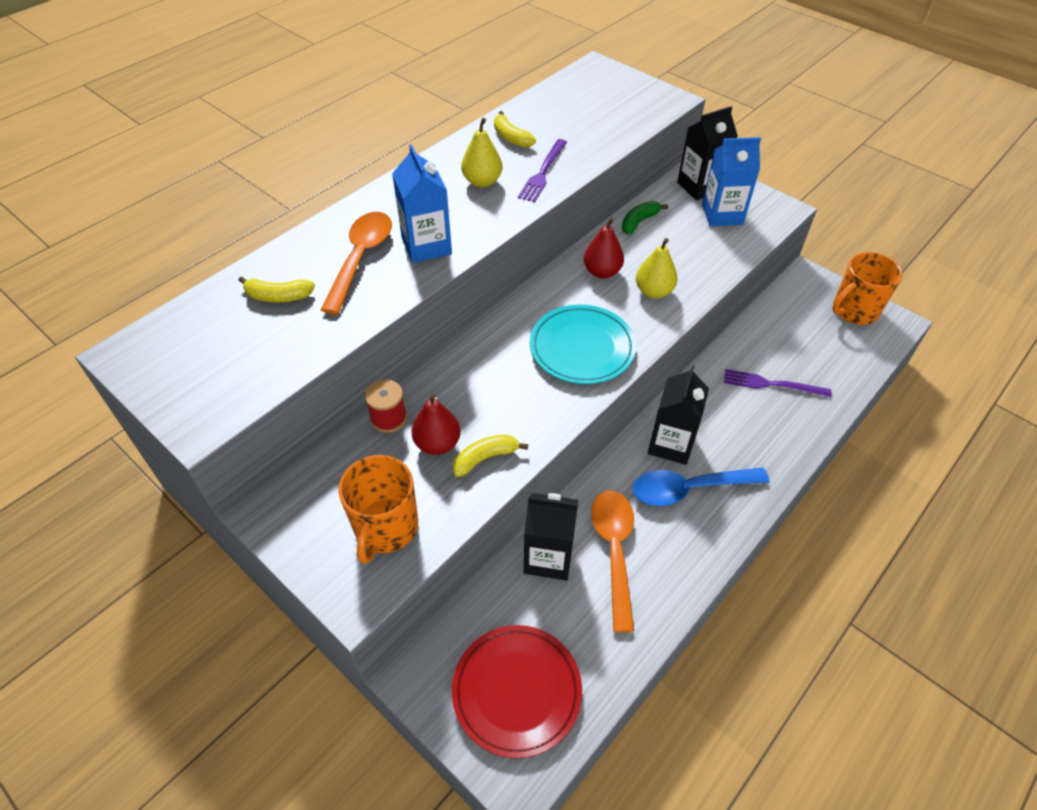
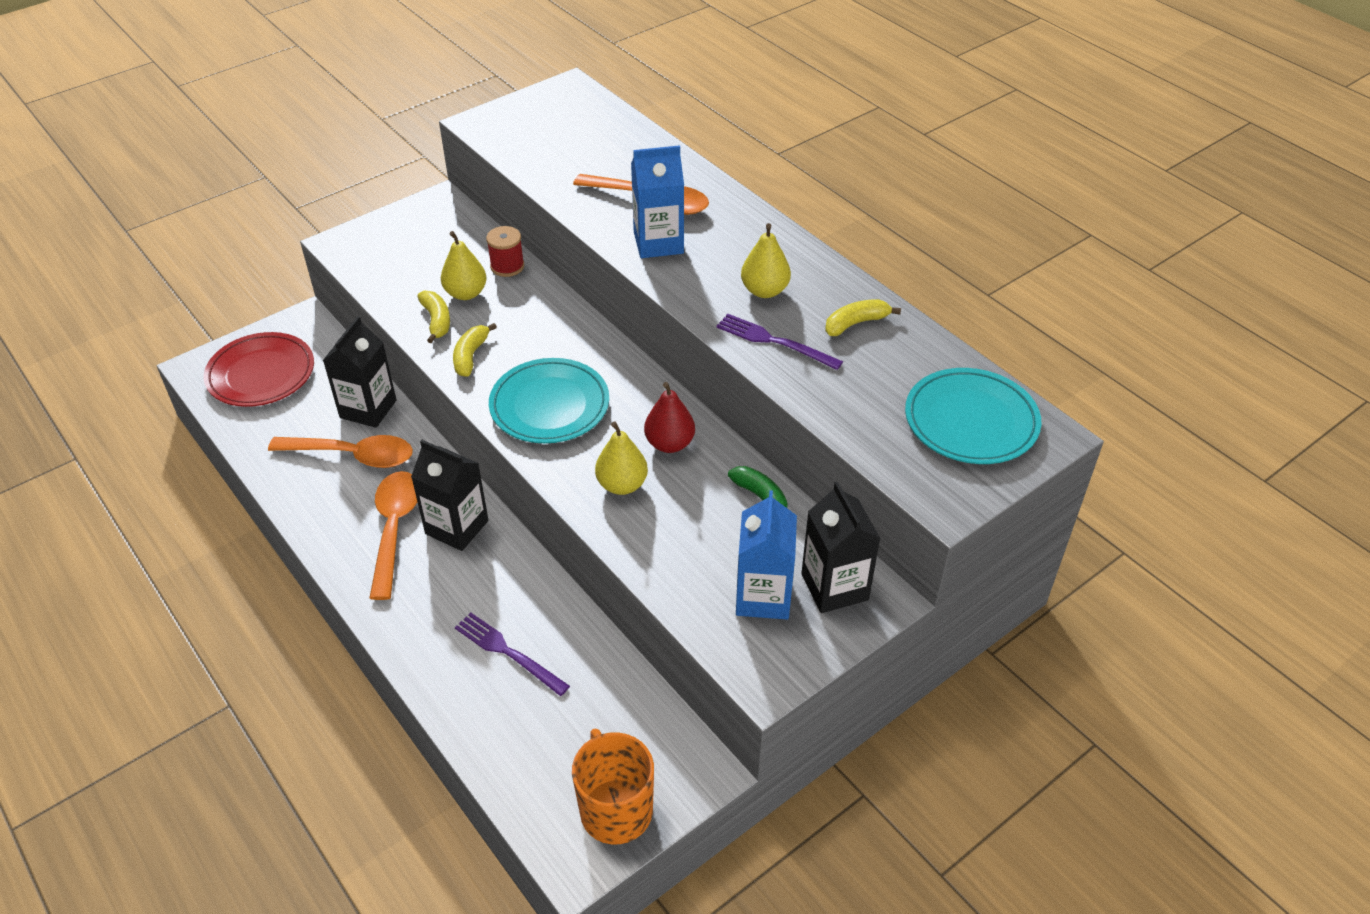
camera: 100 degrees right, 5 degrees down
(278, 296) = (611, 155): yellow banana -> yellow banana (470, 356)
(386, 528) = (393, 260): orange mug -> none
(437, 444) = (466, 293): red pear -> yellow pear
(596, 91) = (971, 421): none -> turquoise plate
(688, 489) = (394, 528): blue spoon -> orange spoon
(772, 384) = (508, 652): purple fork -> purple fork turned 75 degrees counterclockwise

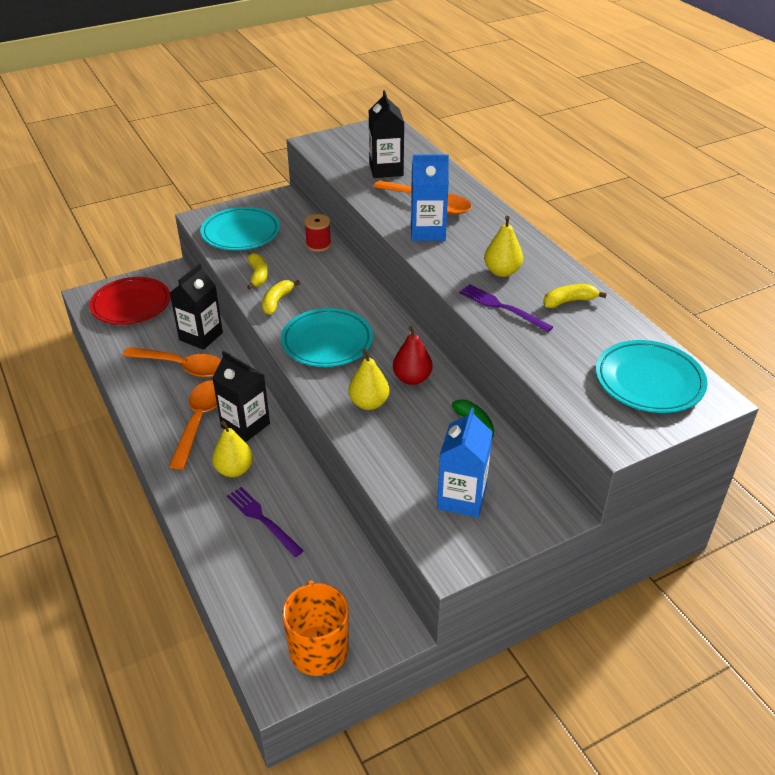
camera: 10 degrees right, 5 degrees down
(398, 260) = (241, 233): none -> turquoise plate
(466, 293) = (284, 259): yellow pear -> yellow pear (234, 470)
(834, 587) = (521, 498): black carton -> black carton (386, 169)

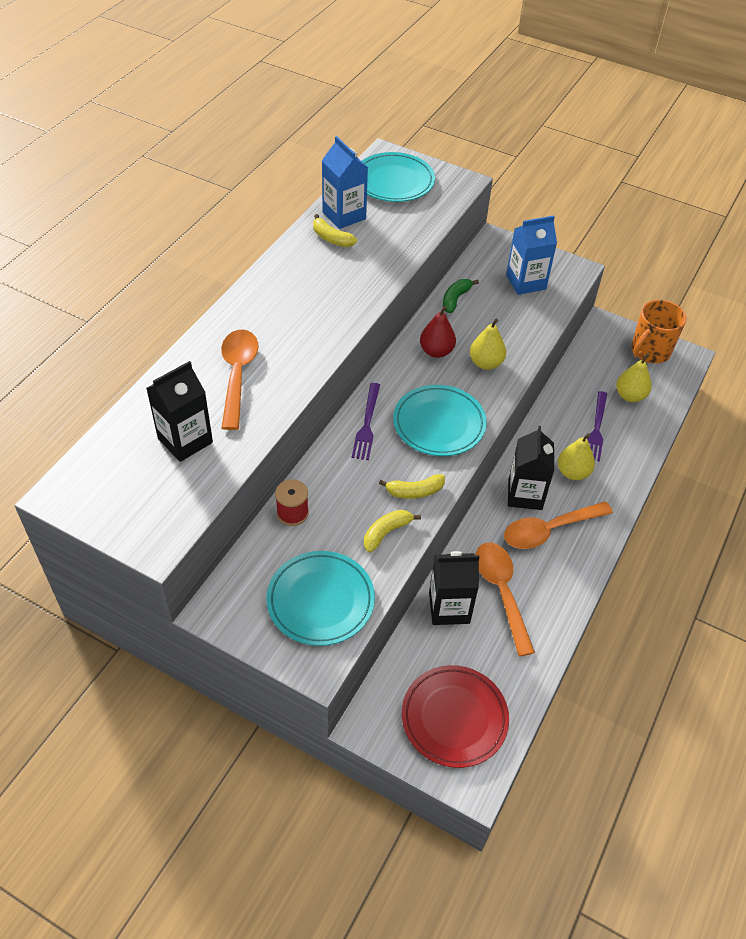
camera: 125 degrees left, 10 degrees up
(428, 231) = (292, 355): blue carton -> blue carton (344, 215)
(502, 272) = (320, 286): yellow pear -> yellow pear (630, 396)
(502, 307) = (371, 270): purple fork -> purple fork (367, 424)

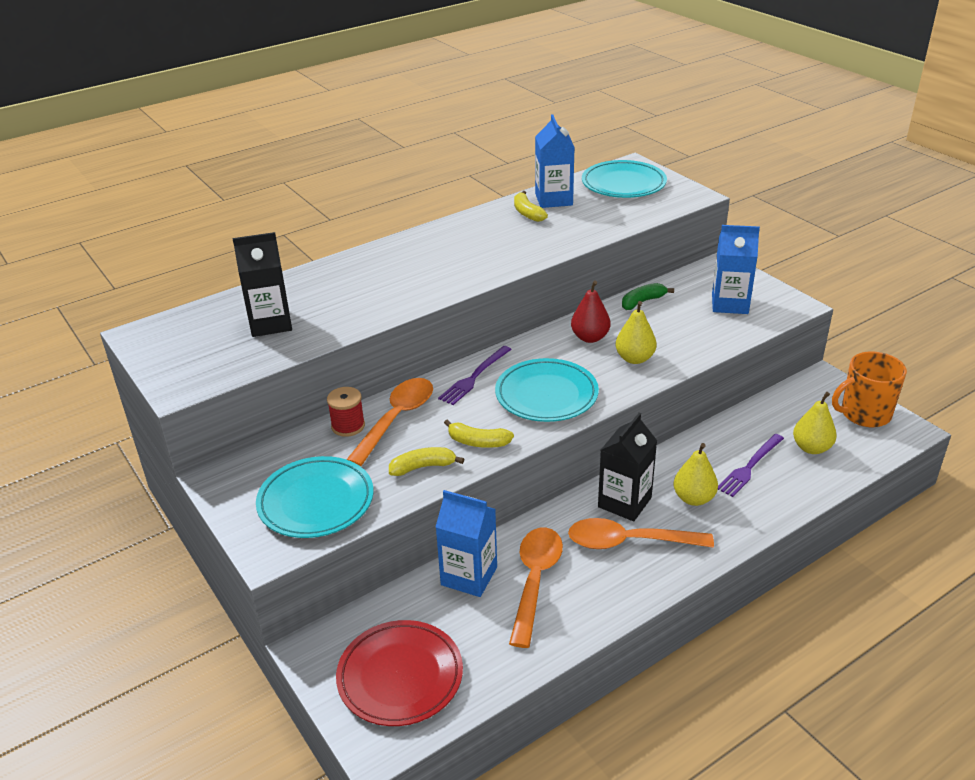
camera: 30 degrees right, 15 degrees down
(237, 375) = (356, 289): orange spoon -> orange spoon (396, 419)
(449, 608) = (469, 576): black carton -> blue carton

